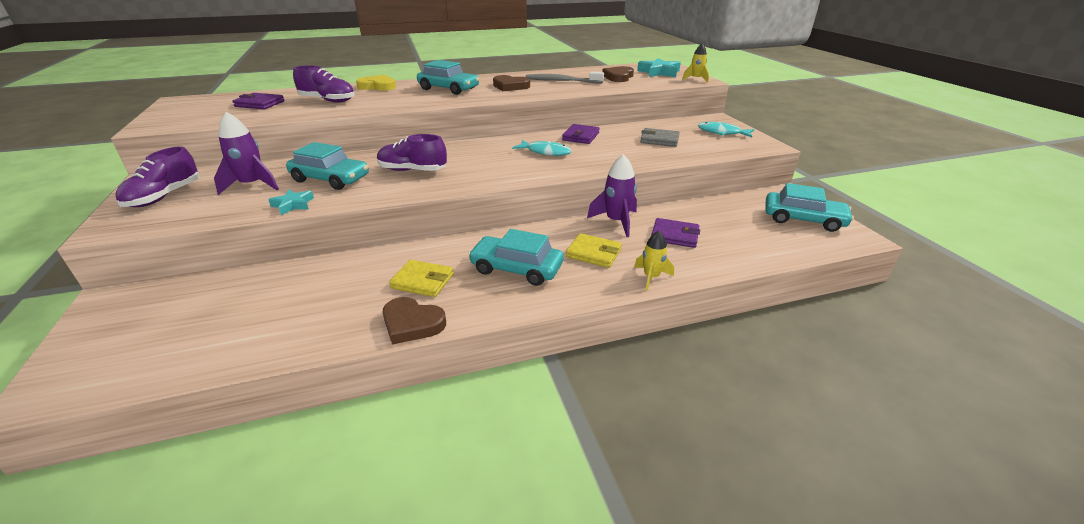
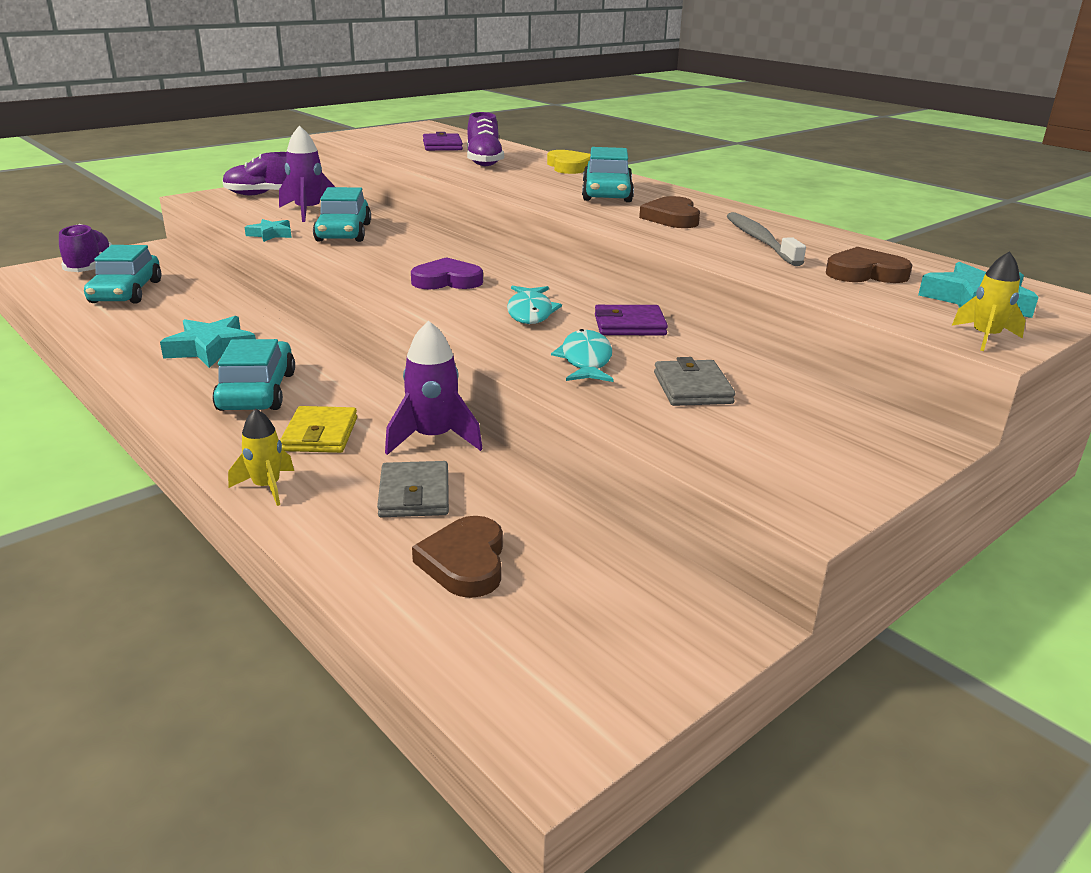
camera: 65 degrees right, 5 degrees down
(412, 170) = (396, 258): purple shoe -> purple shoe (89, 267)
(412, 323) = (127, 362): brown heart -> brown heart (465, 562)
(422, 281) = (211, 349): yellow wallet -> turquoise star
(474, 163) = (447, 280): none -> purple heart
(674, 236) = (414, 494): purple wallet -> grey wallet
(722, 133) = (827, 448): turquoise fish -> turquoise fish (585, 360)
(803, 219) = (591, 650): turquoise car -> turquoise car (126, 292)

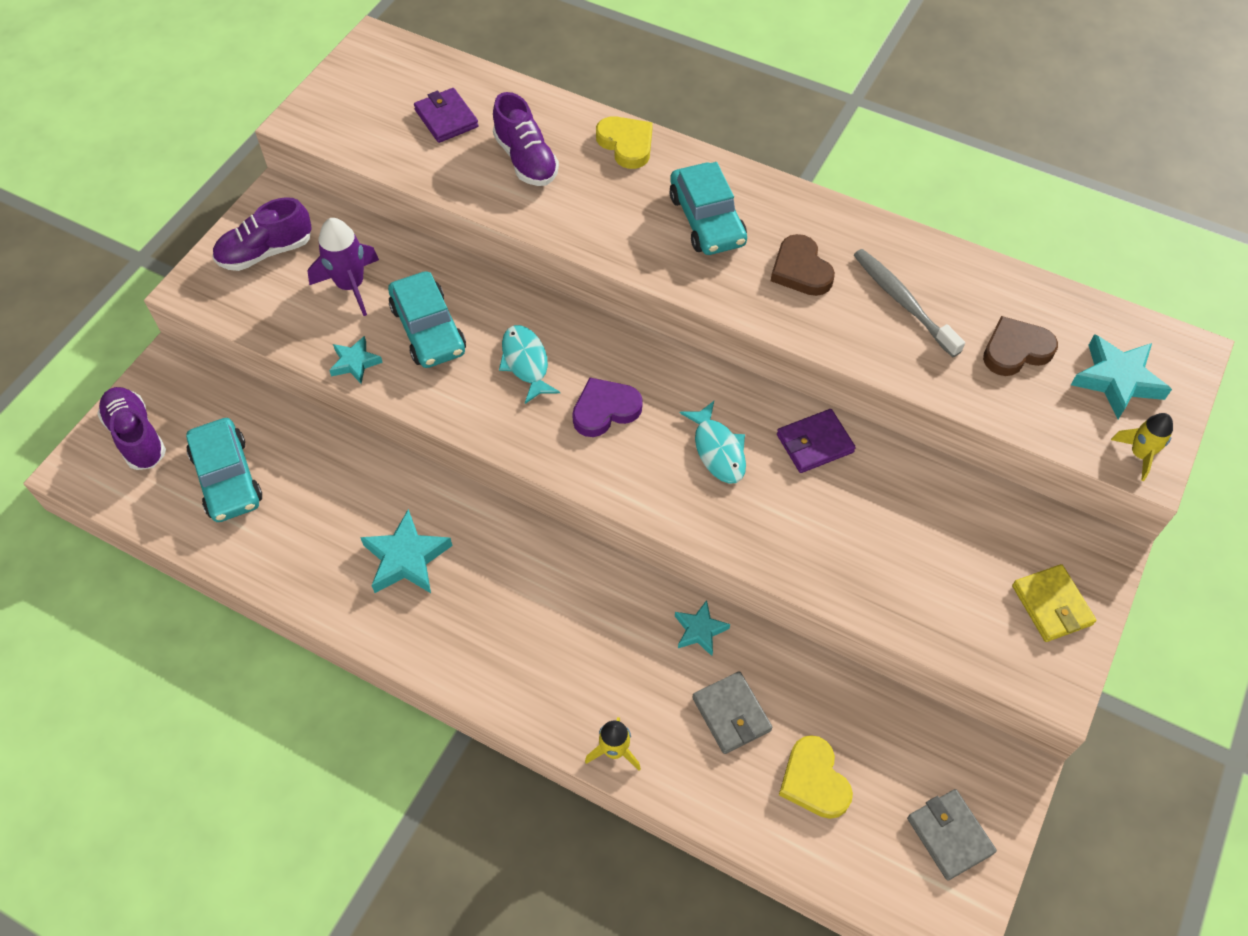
camera: 20 degrees left, 30 degrees up
(257, 391) = (505, 616): turquoise car -> none
(320, 434) = (605, 661): yellow wallet -> yellow wallet (1051, 605)
(433, 438) = (700, 630): purple rocket -> turquoise star
(465, 562) = (814, 780): brown heart -> yellow heart
(585, 360) = (810, 525): turquoise fish -> turquoise fish (526, 363)
(692, 388) = (913, 540): grey wallet -> grey wallet (950, 835)

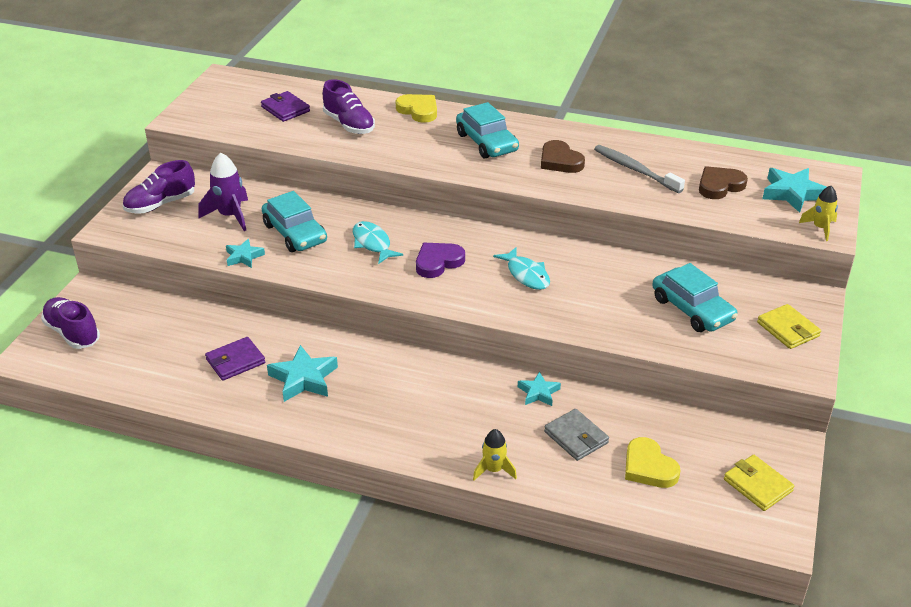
camera: 10 degrees left, 20 degrees down
(227, 478) = (151, 349): turquoise car -> turquoise car (692, 309)
(814, 443) = (594, 264): purple wallet -> purple wallet (235, 361)
(950, 835) = (757, 485): grey wallet -> yellow wallet

